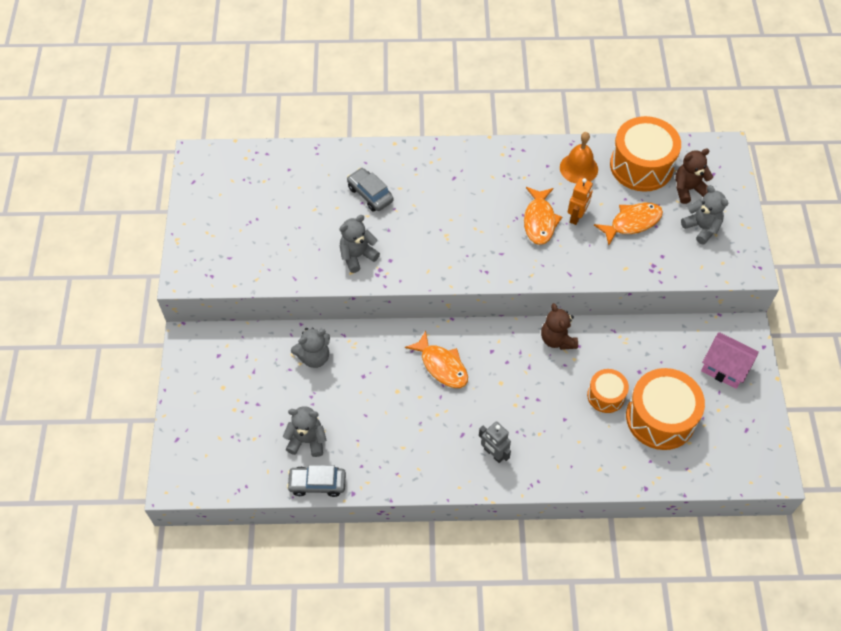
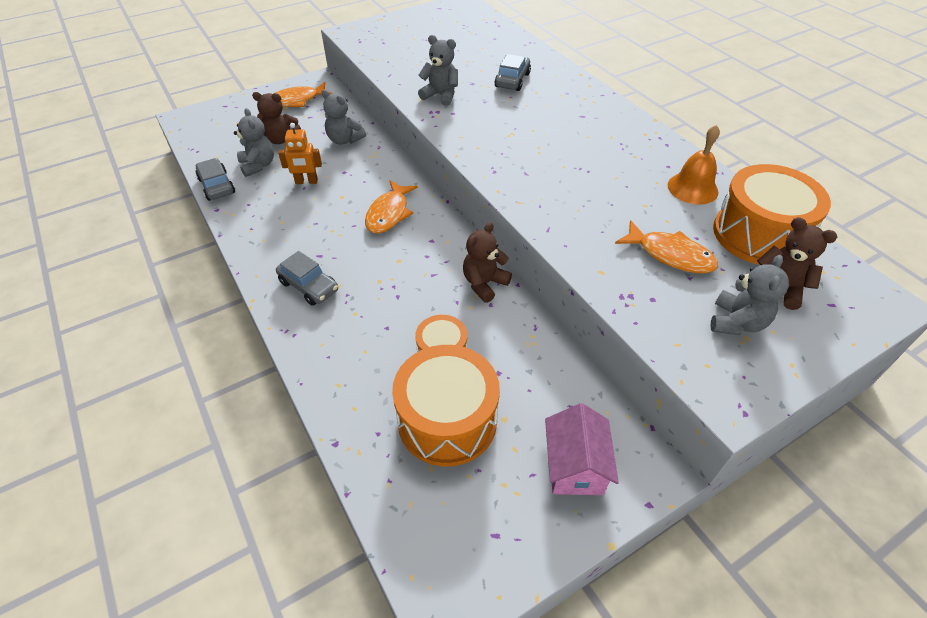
camera: 60 degrees right, 10 degrees down
(276, 408) = (281, 139): none -> brown teddy bear
(493, 454) = (309, 286): grey robot -> grey car
(539, 221) = (593, 184): orange fish -> orange fish (296, 101)
(576, 216) = (628, 208): orange robot -> orange robot (306, 182)

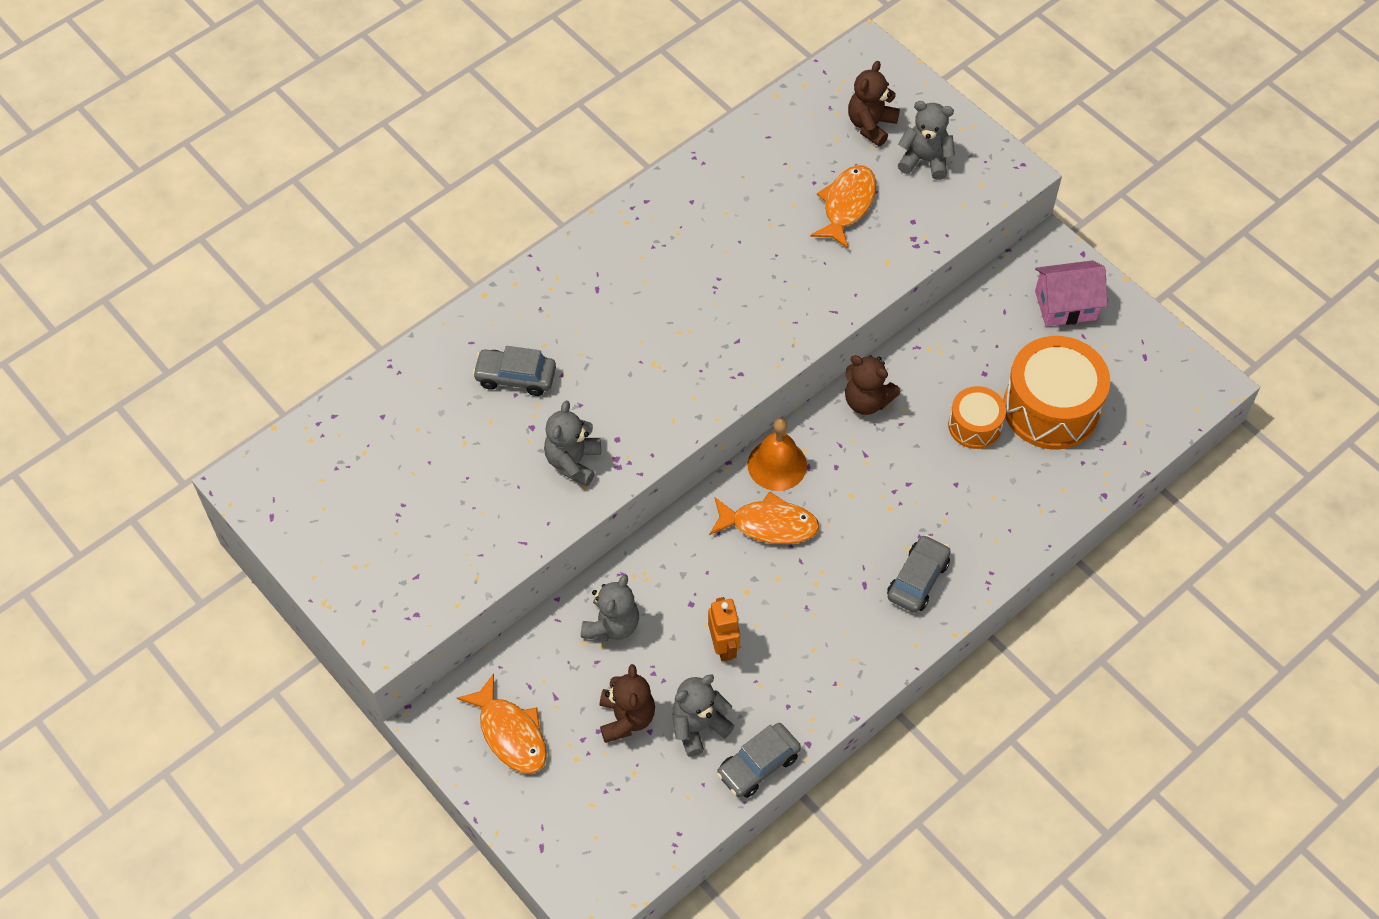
camera: 100 degrees left, 10 degrees up
(692, 188) = (730, 181): orange bell -> orange bell (777, 465)
(758, 234) = (796, 131): orange drum -> none

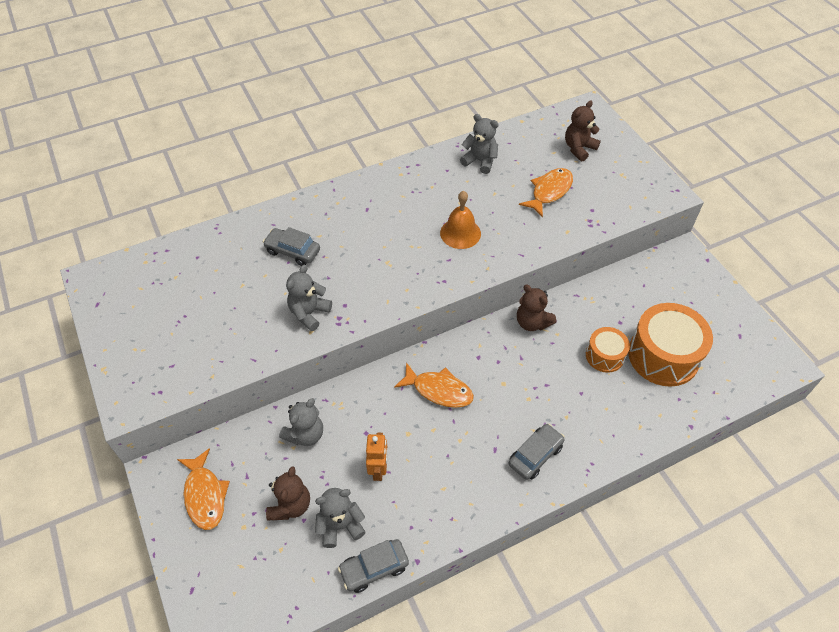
camera: 15 degrees right, 5 degrees down
(777, 465) = (457, 351): orange bell -> orange bell (460, 233)
(924, 160) = (610, 175): grey teddy bear -> grey teddy bear (480, 161)
(1065, 305) = (688, 290): pink house -> none

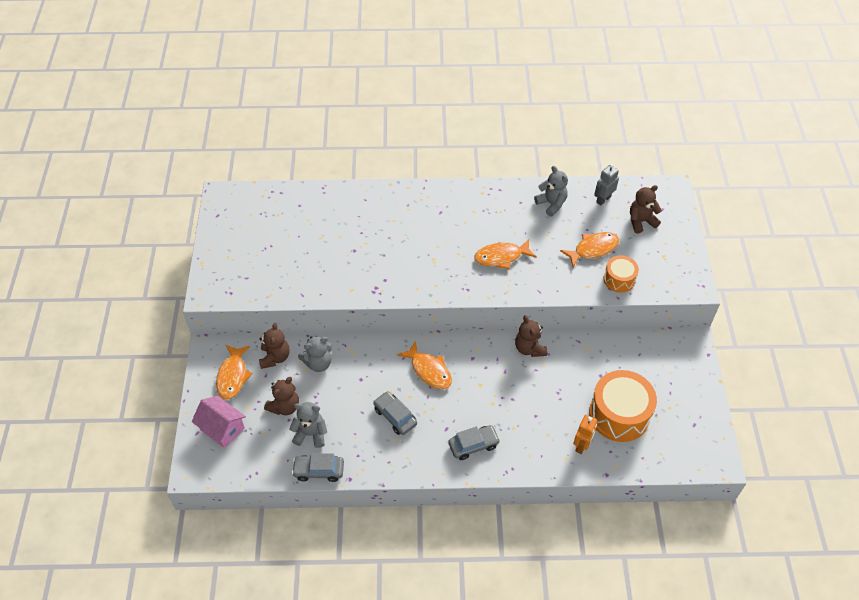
camera: 25 degrees right, 0 degrees up
(223, 569) = (222, 428): none -> pink house
(248, 449) = (275, 357): none -> brown teddy bear
(292, 251) = (368, 225): grey car -> grey car (395, 416)
(309, 313) = (356, 276): grey teddy bear -> none
(378, 469) = (356, 408): orange robot -> orange robot (582, 445)
(460, 233) = (501, 257): orange bell -> orange fish
(529, 139) = (603, 199): none -> grey robot
(604, 356) = (571, 396): orange drum -> orange drum (619, 279)

